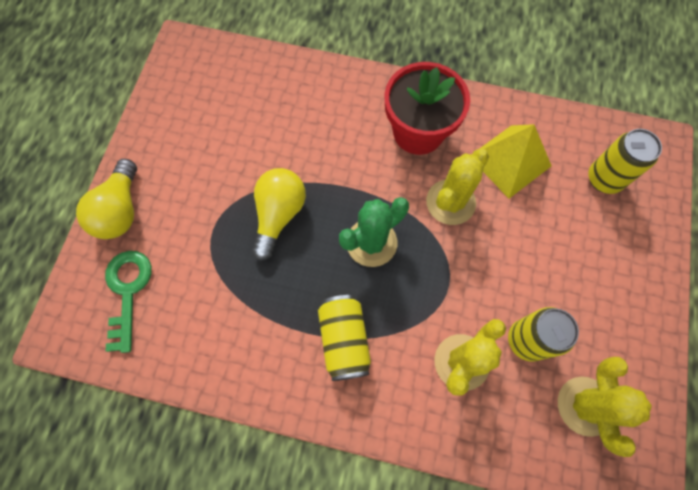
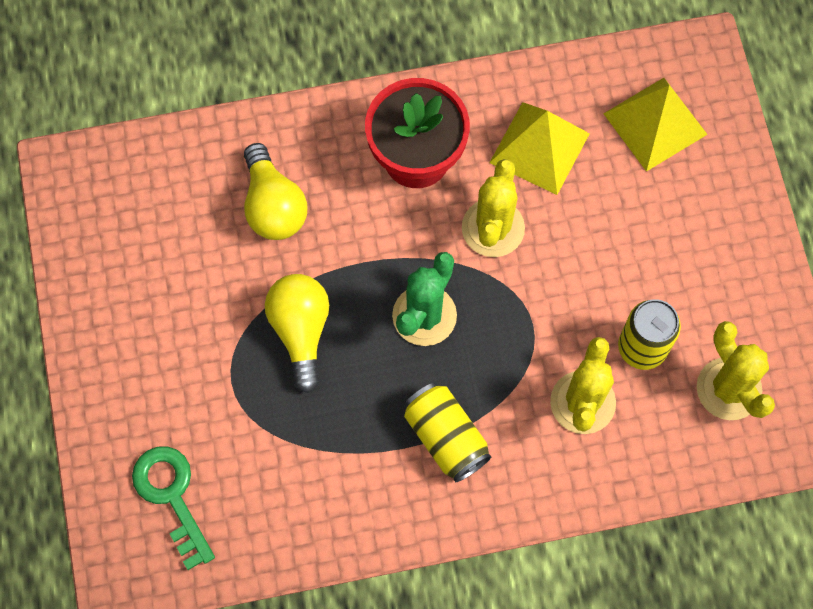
camera: 25 degrees left, 0 degrees up
(120, 210) = (107, 409): yellow light bulb -> yellow light bulb (273, 206)
(604, 179) = (655, 124): yellow can -> yellow pyramid

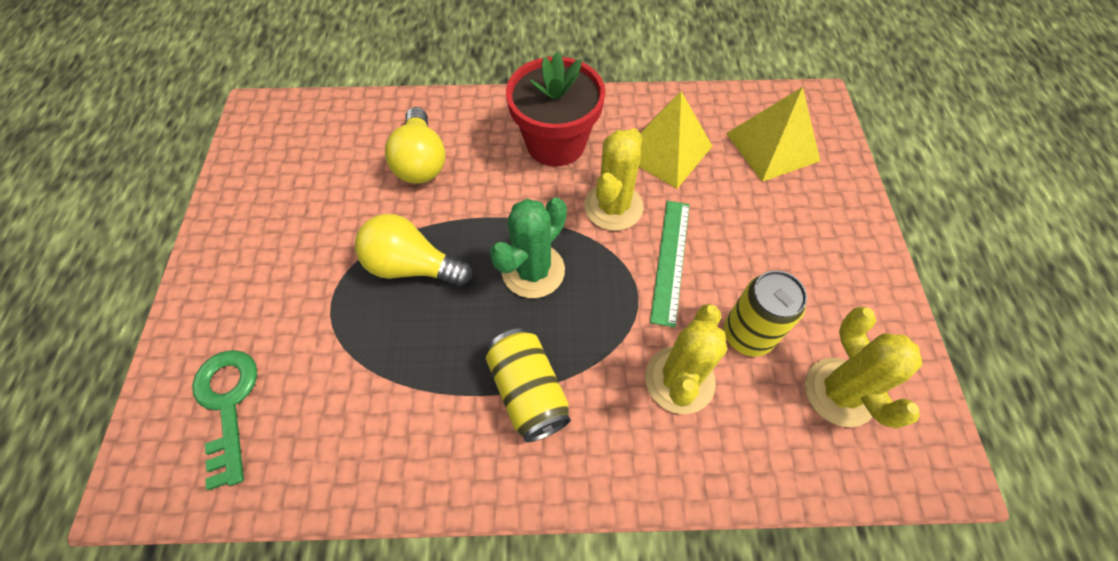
camera: 10 degrees right, 10 degrees down
(301, 331) = (412, 266): yellow light bulb -> yellow light bulb turned 75 degrees counterclockwise
(560, 281) = (670, 260): none -> green ruler

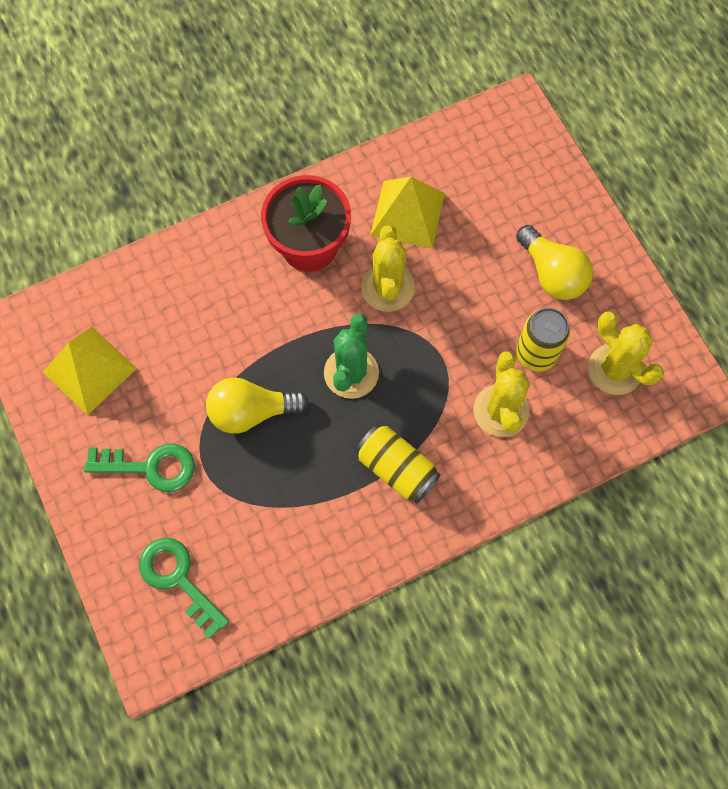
camera: 25 degrees left, 10 degrees up
(282, 276) = (150, 467): none -> green key
(421, 161) = (201, 314): yellow light bulb -> yellow light bulb (552, 273)
(670, 260) = (454, 317): green ruler -> none
(772, 147) = (495, 173): yellow pyramid -> yellow pyramid (89, 370)

